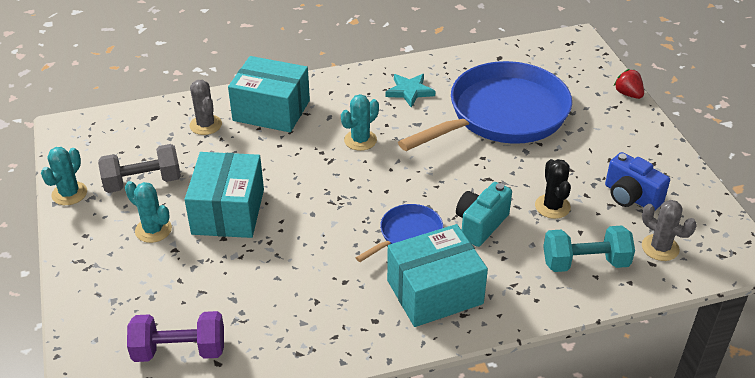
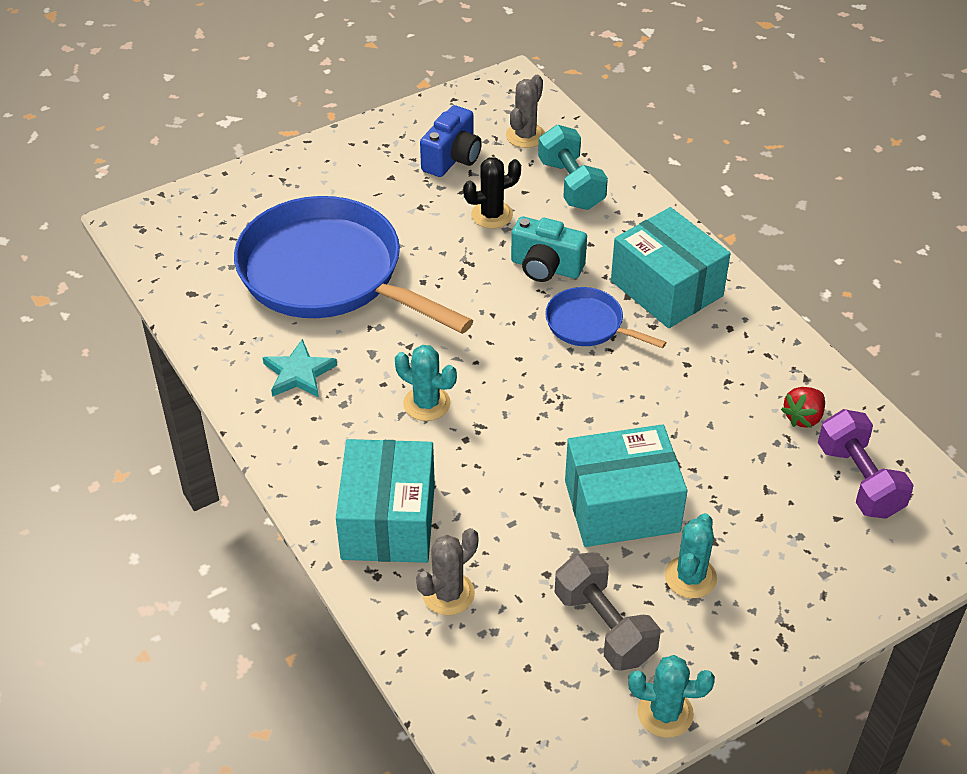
camera: 105 degrees left, 5 degrees up
(628, 94) = (253, 169): red strawberry -> red strawberry (803, 417)

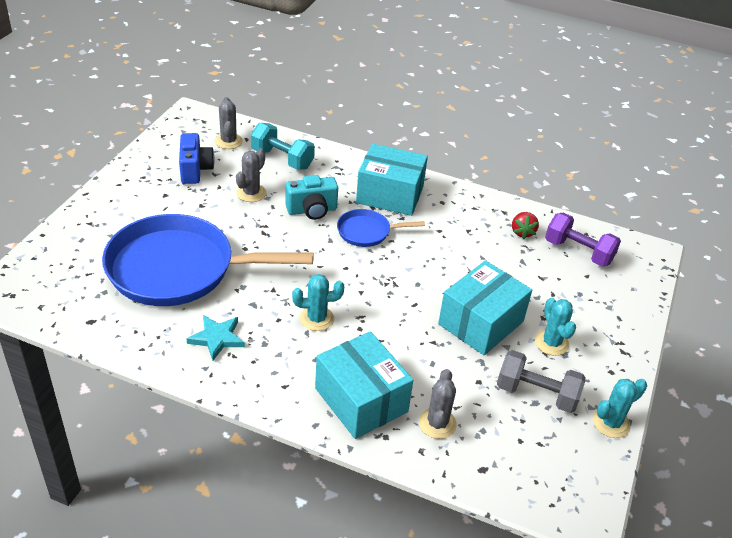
camera: 40 degrees left, 5 degrees down
(492, 215) = (251, 193): black cactus -> grey cactus

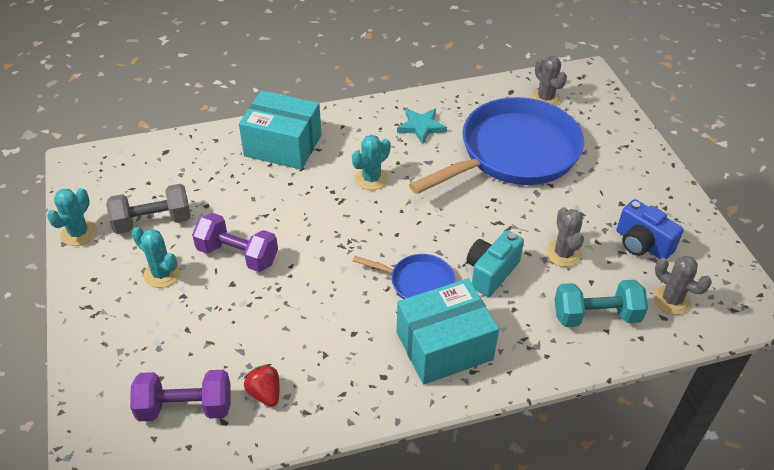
camera: 145 degrees right, 5 degrees up
(367, 232) = (418, 282): blue pan -> blue pan turned 60 degrees clockwise
(437, 423) = (217, 160): grey cactus -> grey cactus (545, 98)
(481, 323) = (237, 255): turquoise box -> purple dumbbell

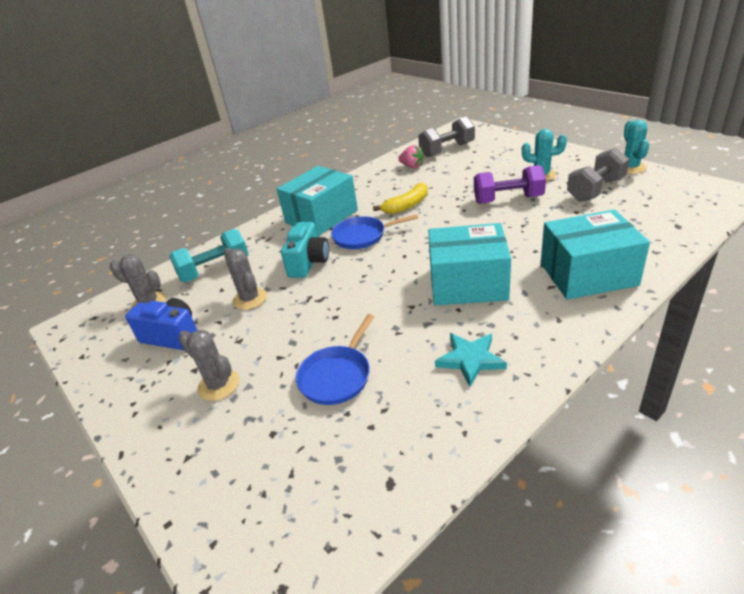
camera: 160 degrees right, 10 degrees down
(185, 407) = (447, 150): purple dumbbell -> grey dumbbell
(265, 393) = (412, 166): red strawberry -> pink strawberry
(339, 307) = (406, 205): none -> yellow banana
(371, 179) = (468, 283): turquoise cactus -> turquoise box
(513, 153) = (337, 376): blue pan -> blue pan, size x0.46
(545, 98) = (328, 495): grey cactus -> grey cactus (218, 385)

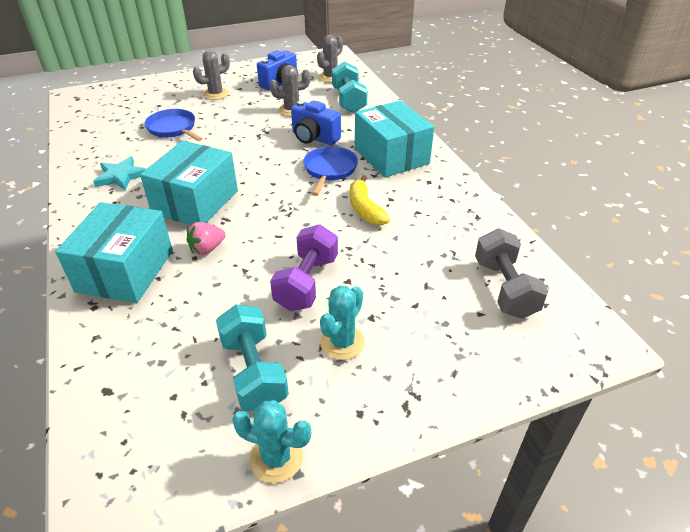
camera: 105 degrees right, 5 degrees up
(308, 263) = (314, 138): turquoise camera -> blue camera
(412, 166) = (469, 240): pink strawberry -> pink strawberry (207, 249)
(595, 190) = (253, 372): grey dumbbell -> turquoise dumbbell

